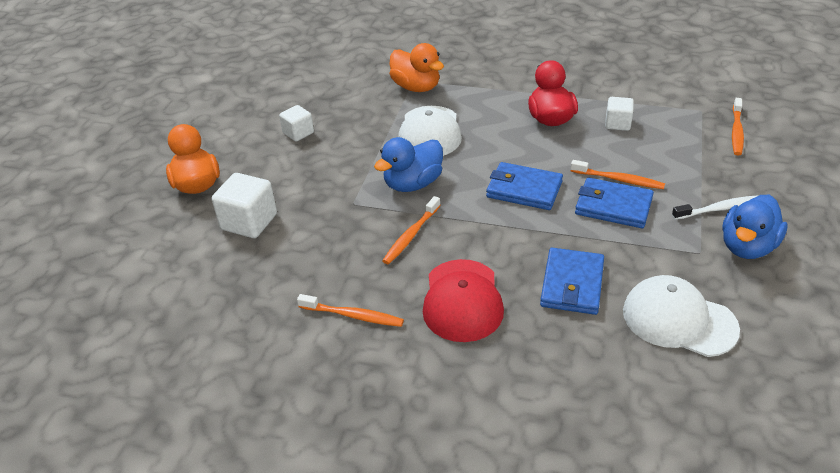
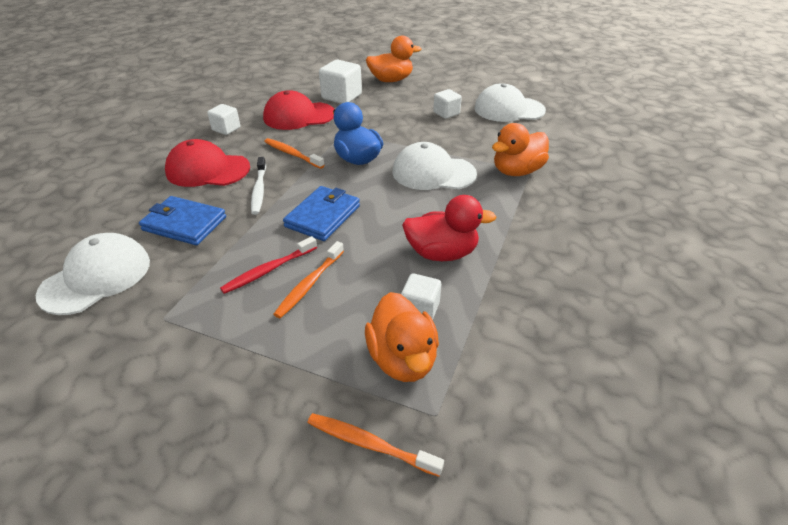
camera: 95 degrees right, 0 degrees up
(288, 93) = (509, 109): none -> white cap
(309, 251) = (299, 116): none -> red cap
(353, 315) = (226, 129): orange toothbrush -> white cube
(613, 206) = (269, 270): blue wallet -> red toothbrush
(667, 126) = (402, 358): none -> orange duck
(720, 209) = (216, 360): white toothbrush -> white toothbrush (259, 190)
(747, 247) = (143, 363): blue duck -> none

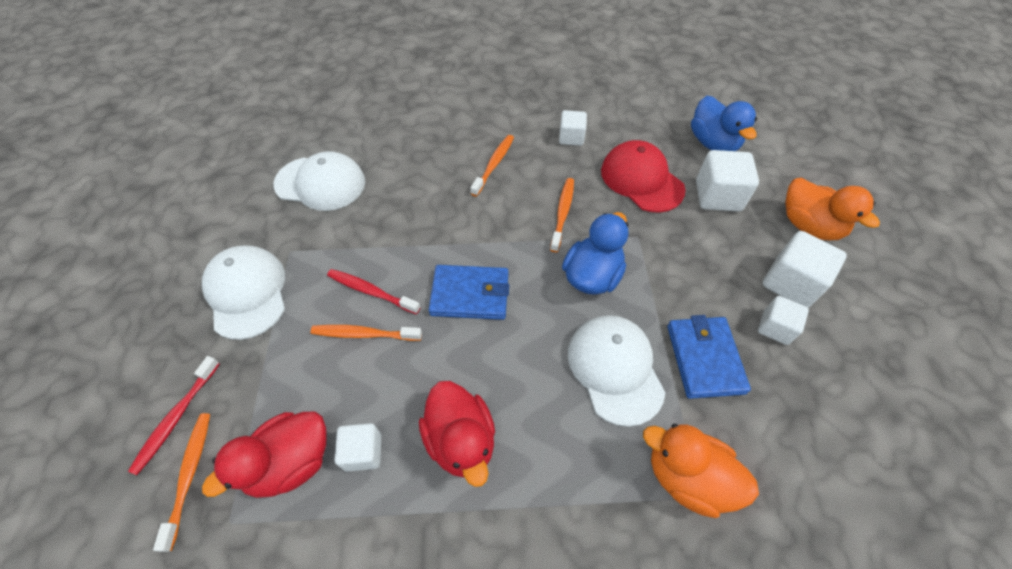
camera: 65 degrees right, 15 degrees up
(184, 223) = (407, 196): blue wallet -> blue wallet (704, 358)
(208, 170) = (494, 164): red cap -> orange toothbrush
(259, 190) = (484, 220): white toothbrush -> none
(294, 450) = (176, 418): none -> red toothbrush
(299, 83) = (713, 143): none -> blue duck
(402, 358) = (291, 462): orange duck -> red duck
(422, 99) = (790, 283): none -> white cube
(509, 109) = (861, 410): white cap -> white cap (247, 293)

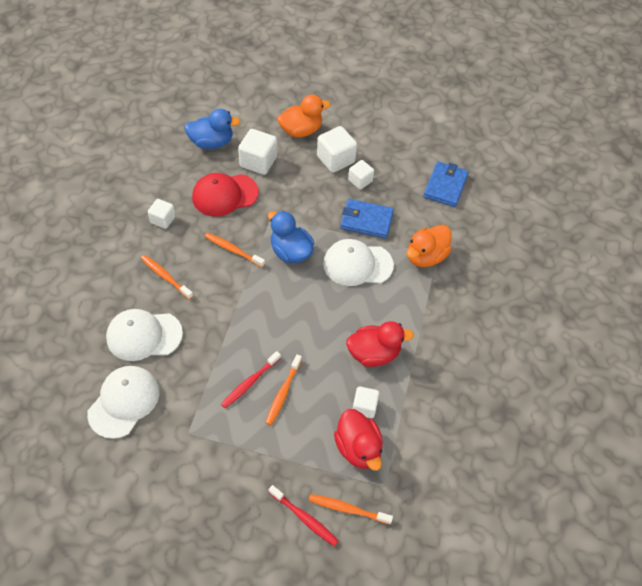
camera: 75 degrees left, 0 degrees up
(247, 293) = (216, 467): white cap -> white cap (144, 335)
(470, 295) = (277, 323): blue wallet -> blue wallet (445, 186)

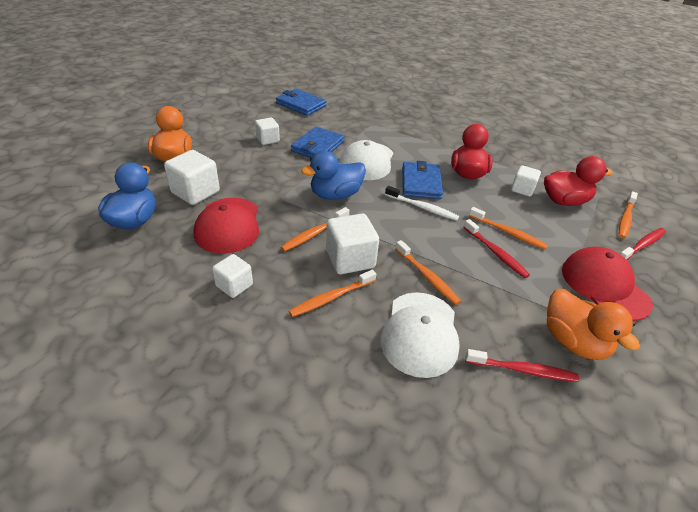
camera: 75 degrees left, 15 degrees down
(124, 402) = (522, 370): white cap -> red toothbrush
(204, 333) = (427, 276): none -> orange toothbrush
(230, 471) = (604, 286): none -> red cap
(297, 320) = (422, 207): none -> white toothbrush
(335, 159) = (231, 146): white cube -> white cube (350, 259)
(338, 314) = (421, 183): none -> blue wallet
(426, 256) = (371, 128): orange duck -> orange duck (573, 341)

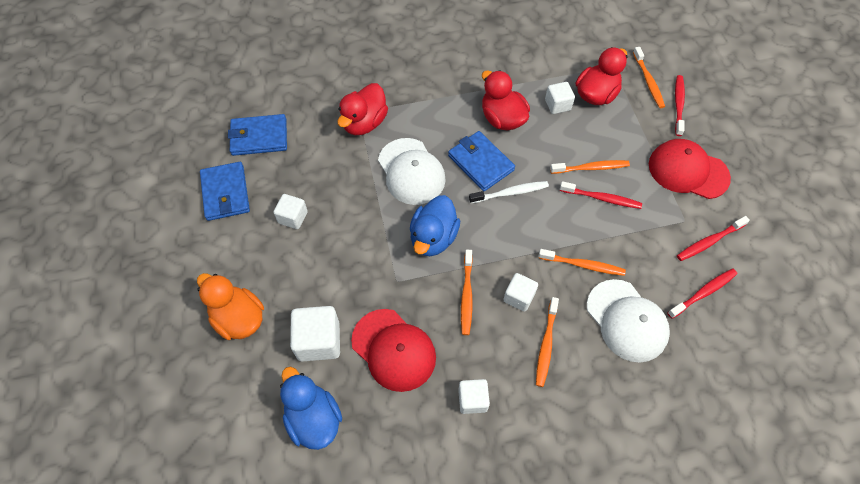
camera: 40 degrees left, 20 degrees up
(317, 146) = (348, 187): blue wallet -> blue wallet (225, 193)
(350, 259) = (519, 297): white cube -> white cube, size x0.62
(369, 129) = (364, 123): none -> red duck
(573, 341) = (709, 241): orange duck -> red toothbrush

